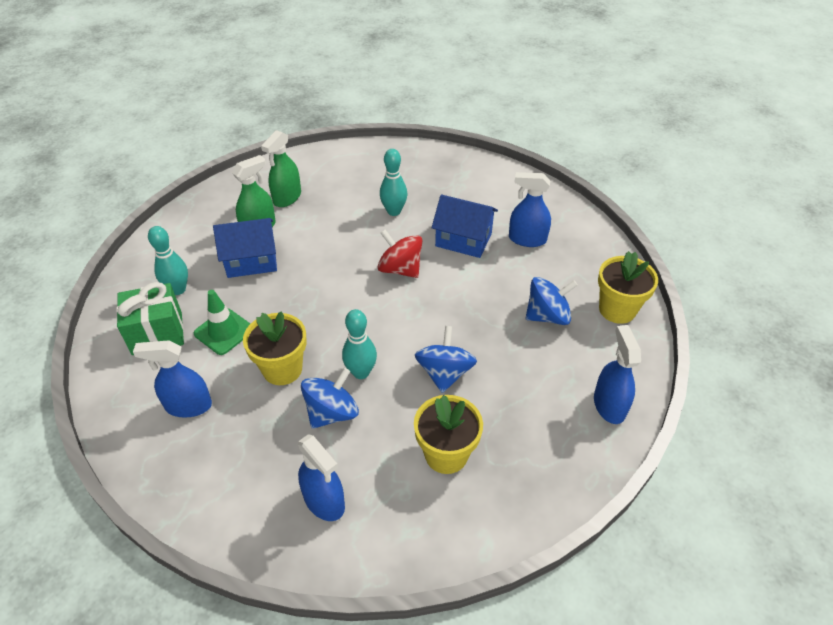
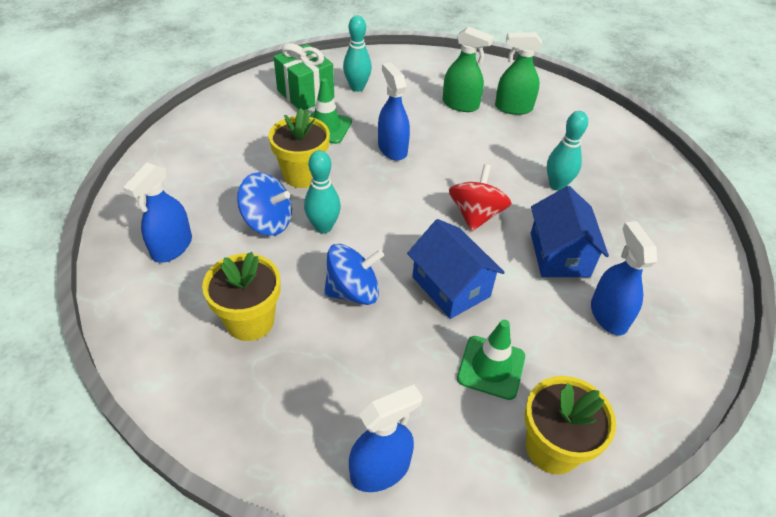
camera: 65 degrees right, 0 degrees up
(188, 406) = (241, 136): blue spray bottle -> blue spray bottle (392, 149)
(251, 260) = (417, 114): blue house -> blue house (451, 286)
(547, 316) = (491, 367): blue spinning top -> green traffic cone

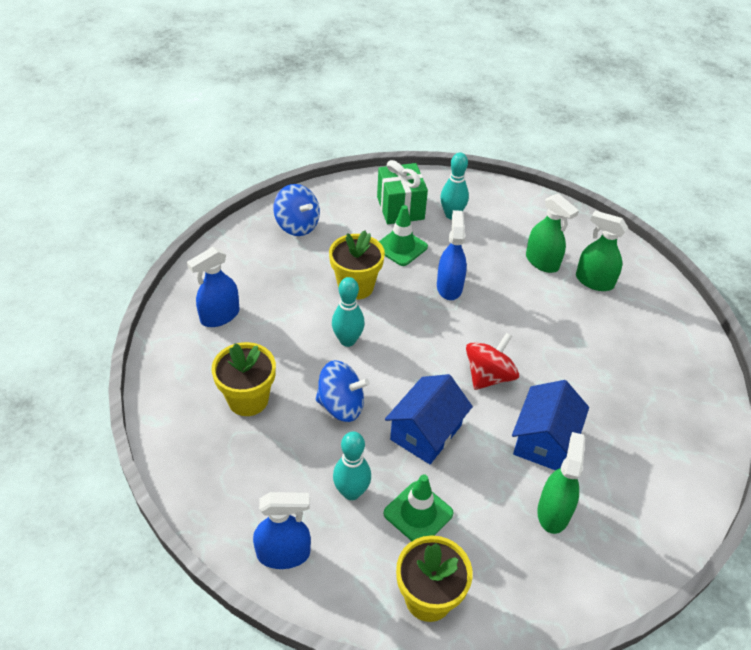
camera: 25 degrees right, 0 degrees up
(268, 222) = (304, 320): blue spinning top -> blue spinning top (297, 225)
(451, 286) = (426, 432): blue house -> blue house turned 45 degrees clockwise
(557, 185) = (586, 374): turquoise bowling pin -> turquoise bowling pin (351, 492)
(608, 315) = (553, 512): blue spray bottle -> green spray bottle

